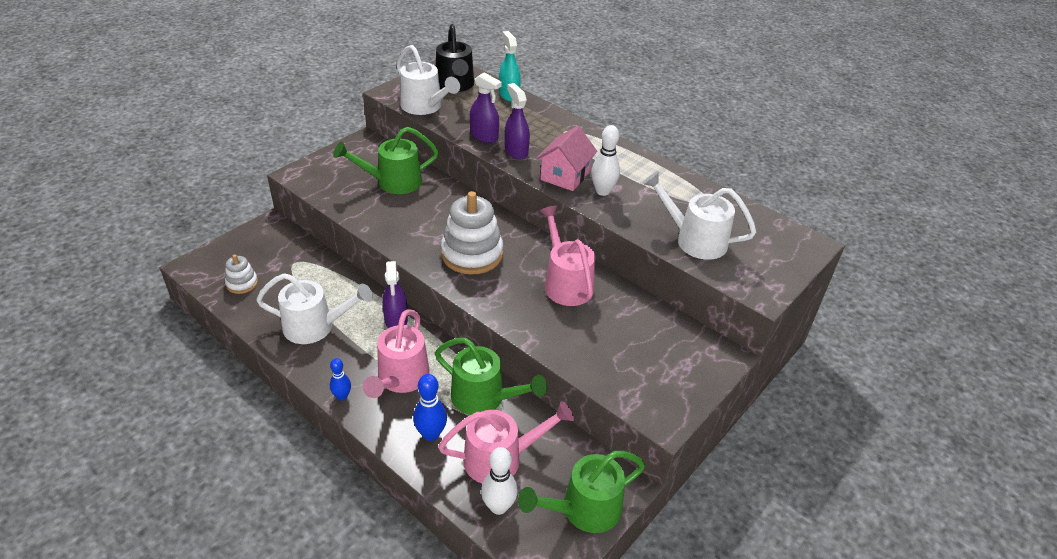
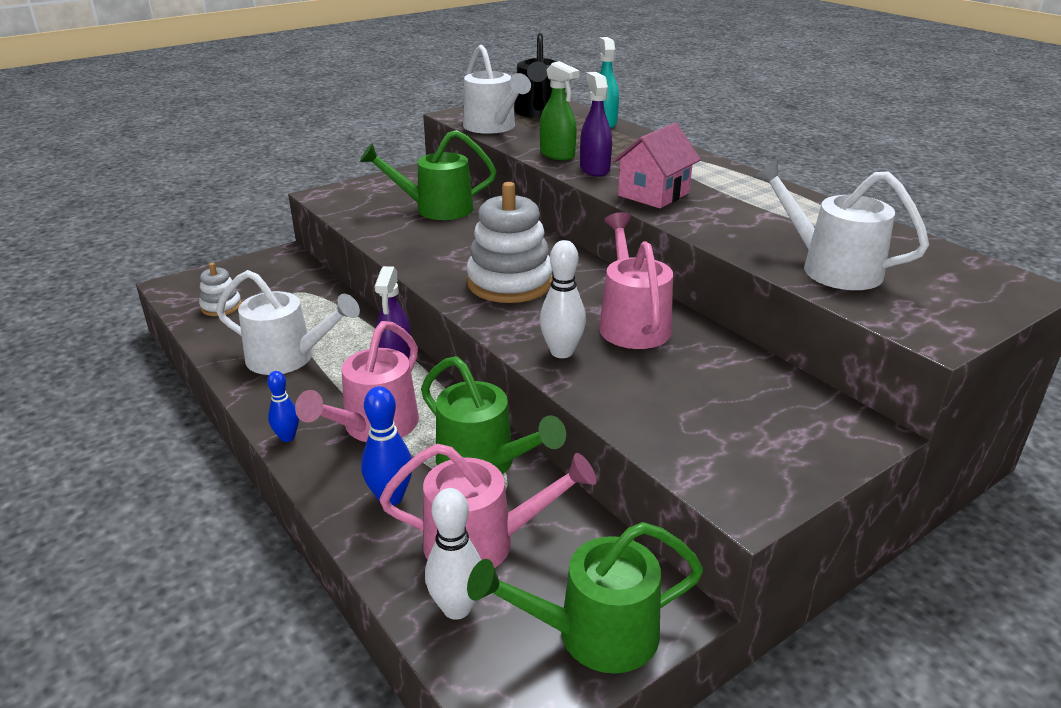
camera: 15 degrees right, 10 degrees down
(484, 136) = (557, 154): purple spray bottle -> green spray bottle
(602, 191) = (703, 211): white bowling pin -> white bowling pin (561, 352)

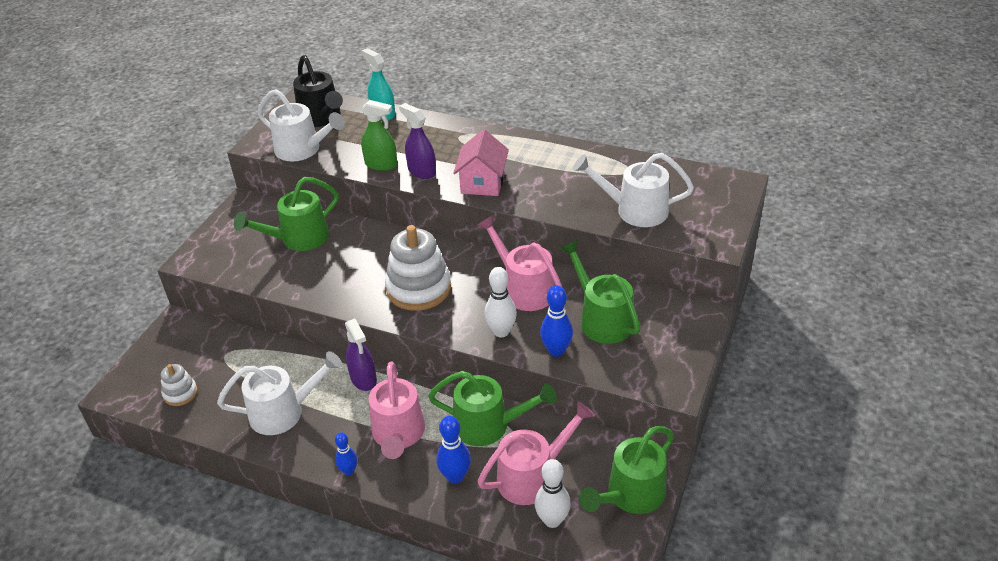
camera: 30 degrees left, 10 degrees up
(612, 396) = (556, 350): none -> blue bowling pin
(705, 386) = (601, 319): none -> green watering can

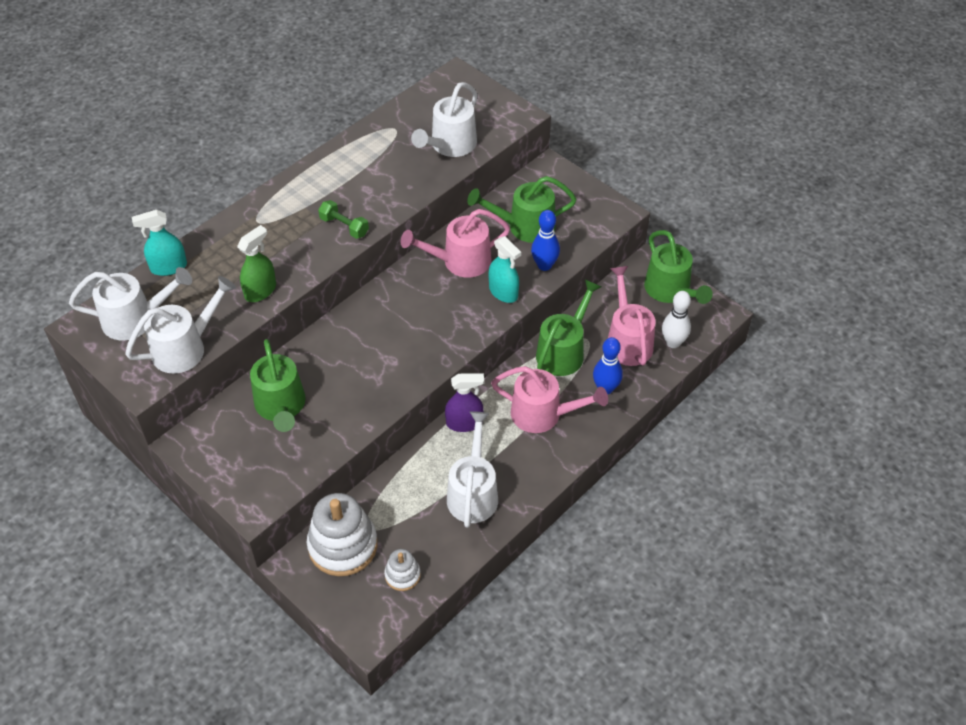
camera: 70 degrees left, 10 degrees up
(322, 118) = (136, 319): black watering can -> white watering can
(349, 471) = (566, 459): blue bowling pin -> none
(418, 288) = (415, 332): white stacking toy -> white stacking toy (343, 545)
(421, 171) = (294, 264): purple spray bottle -> none
(482, 183) = (344, 226): pink house -> green dumbbell
(501, 331) = (503, 292): white bowling pin -> turquoise spray bottle

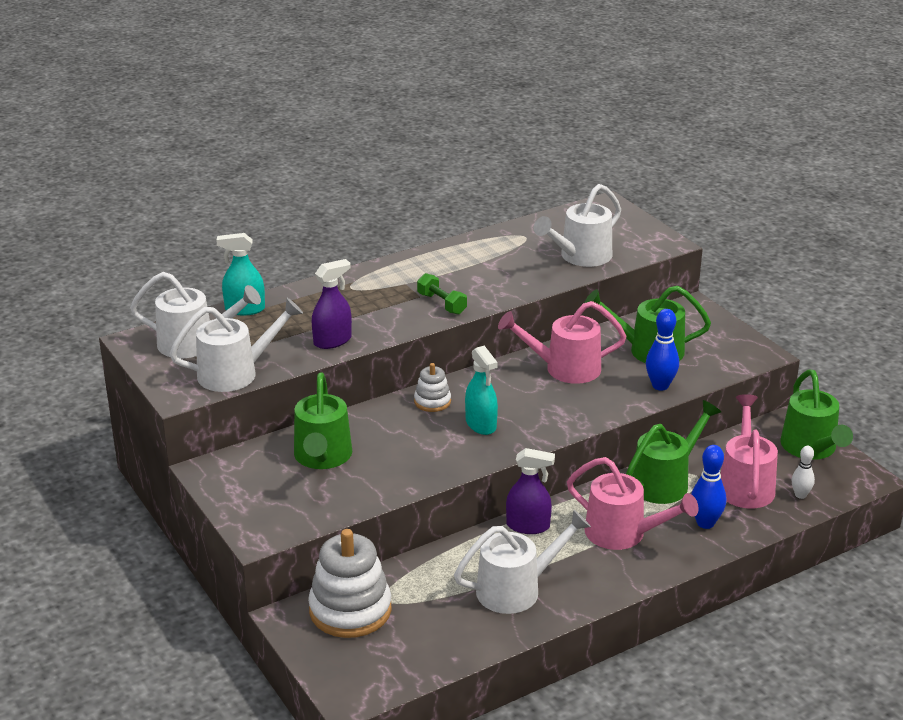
camera: 15 degrees right, 20 degrees down
(260, 291) = (332, 341): green spray bottle -> purple spray bottle
(402, 575) = (409, 649): white stacking toy -> white stacking toy (432, 401)
(473, 492) = (517, 589): white watering can -> white watering can turned 45 degrees clockwise
(503, 292) = (605, 401): turquoise spray bottle -> turquoise spray bottle (481, 424)
(673, 342) = (800, 495): white bowling pin -> white bowling pin, size x0.65

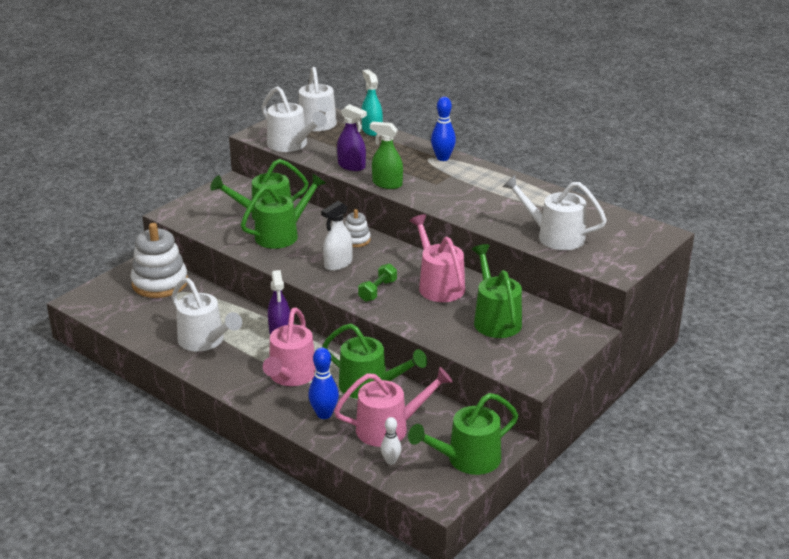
camera: 70 degrees right, 0 degrees up
(383, 452) = (282, 234): none -> green watering can
(398, 326) = (387, 184): none -> green spray bottle
(441, 304) = (431, 193): green dumbbell -> green dumbbell (377, 291)
(481, 424) = (338, 264): turquoise spray bottle -> white spray bottle
(660, 386) = (443, 333): blue bowling pin -> blue bowling pin (442, 158)

